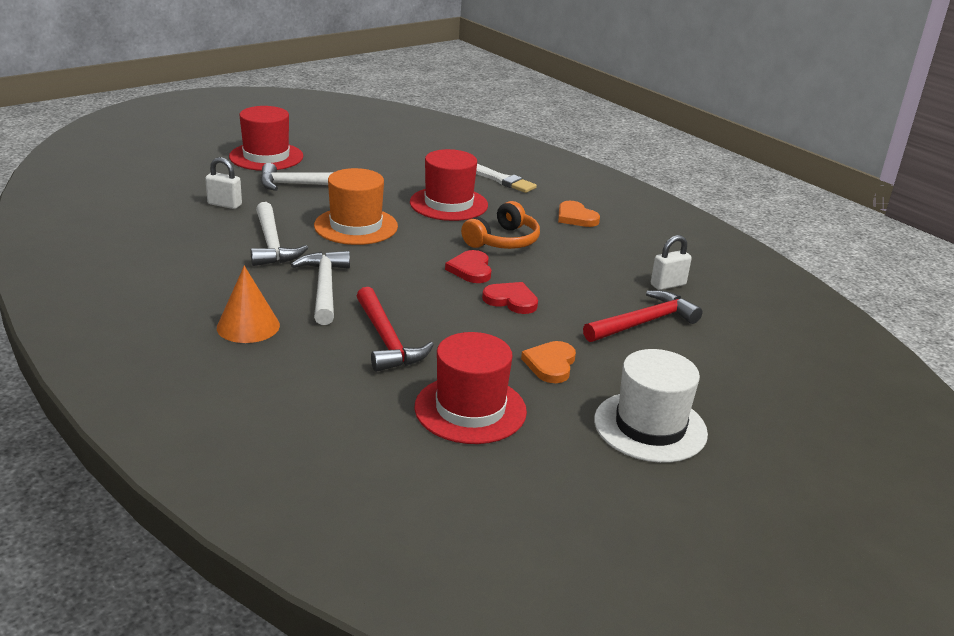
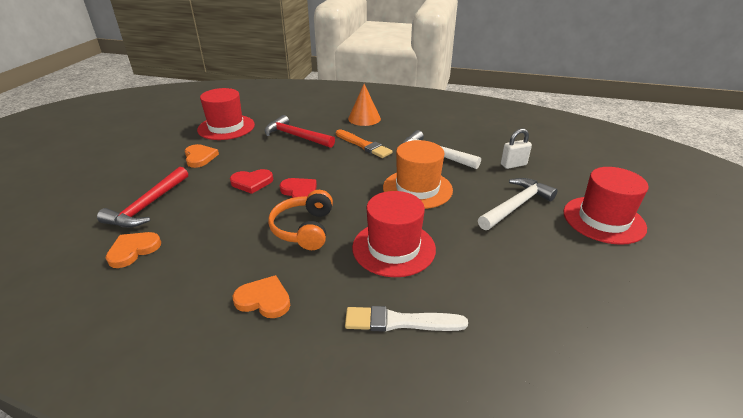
camera: 145 degrees right, 5 degrees up
(324, 288) = (363, 145): white hammer -> orange brush
(650, 427) = (130, 150): white hat -> none
(668, 285) = (133, 250): white padlock -> orange heart

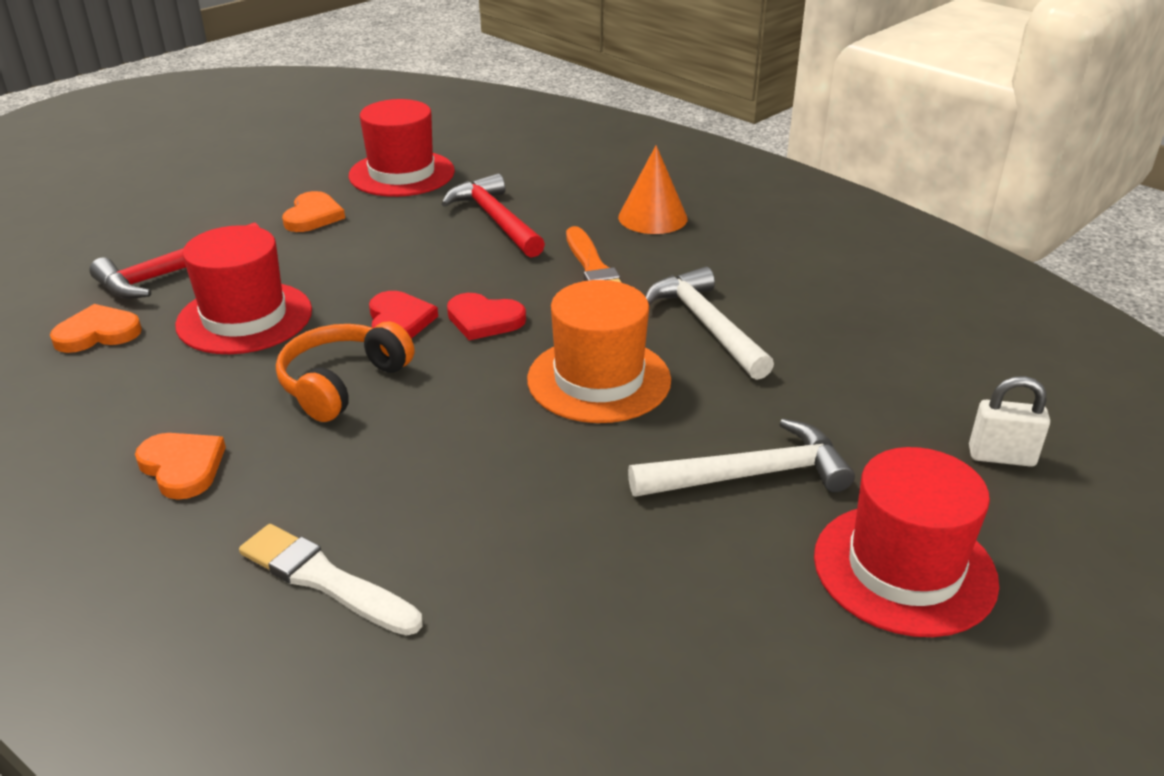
camera: 30 degrees right, 0 degrees up
(252, 182) = (345, 281): red heart -> red heart (484, 320)
(393, 248) = (443, 465): red hat -> red hat (244, 318)
(513, 165) = (847, 396): white padlock -> white padlock (1001, 457)

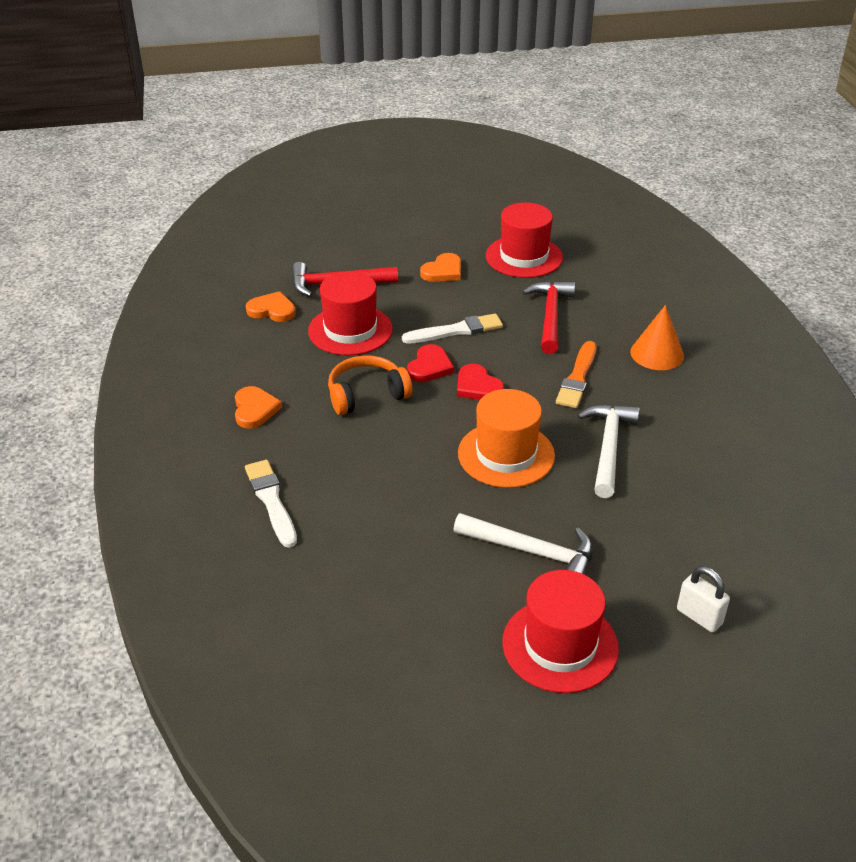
camera: 35 degrees right, 5 degrees up
(394, 271) = (456, 331): none -> white brush

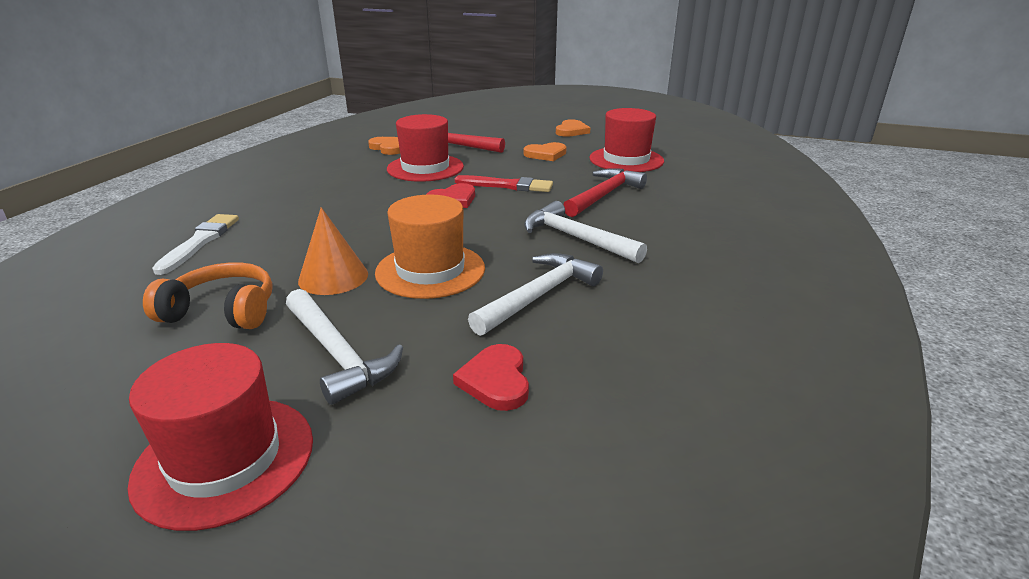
camera: 30 degrees right, 10 degrees down
(255, 409) = (286, 190): orange heart -> orange heart (571, 131)
(366, 395) = (378, 203): orange headphones -> orange headphones (222, 311)
(456, 331) = (507, 185): white brush -> red brush
(477, 386) = (474, 220): red heart -> red heart (496, 380)
(577, 378) = (576, 238): orange brush -> white hammer
(657, 354) = (682, 242): orange cone -> orange cone (333, 277)
(699, 617) = (429, 509): white padlock -> none

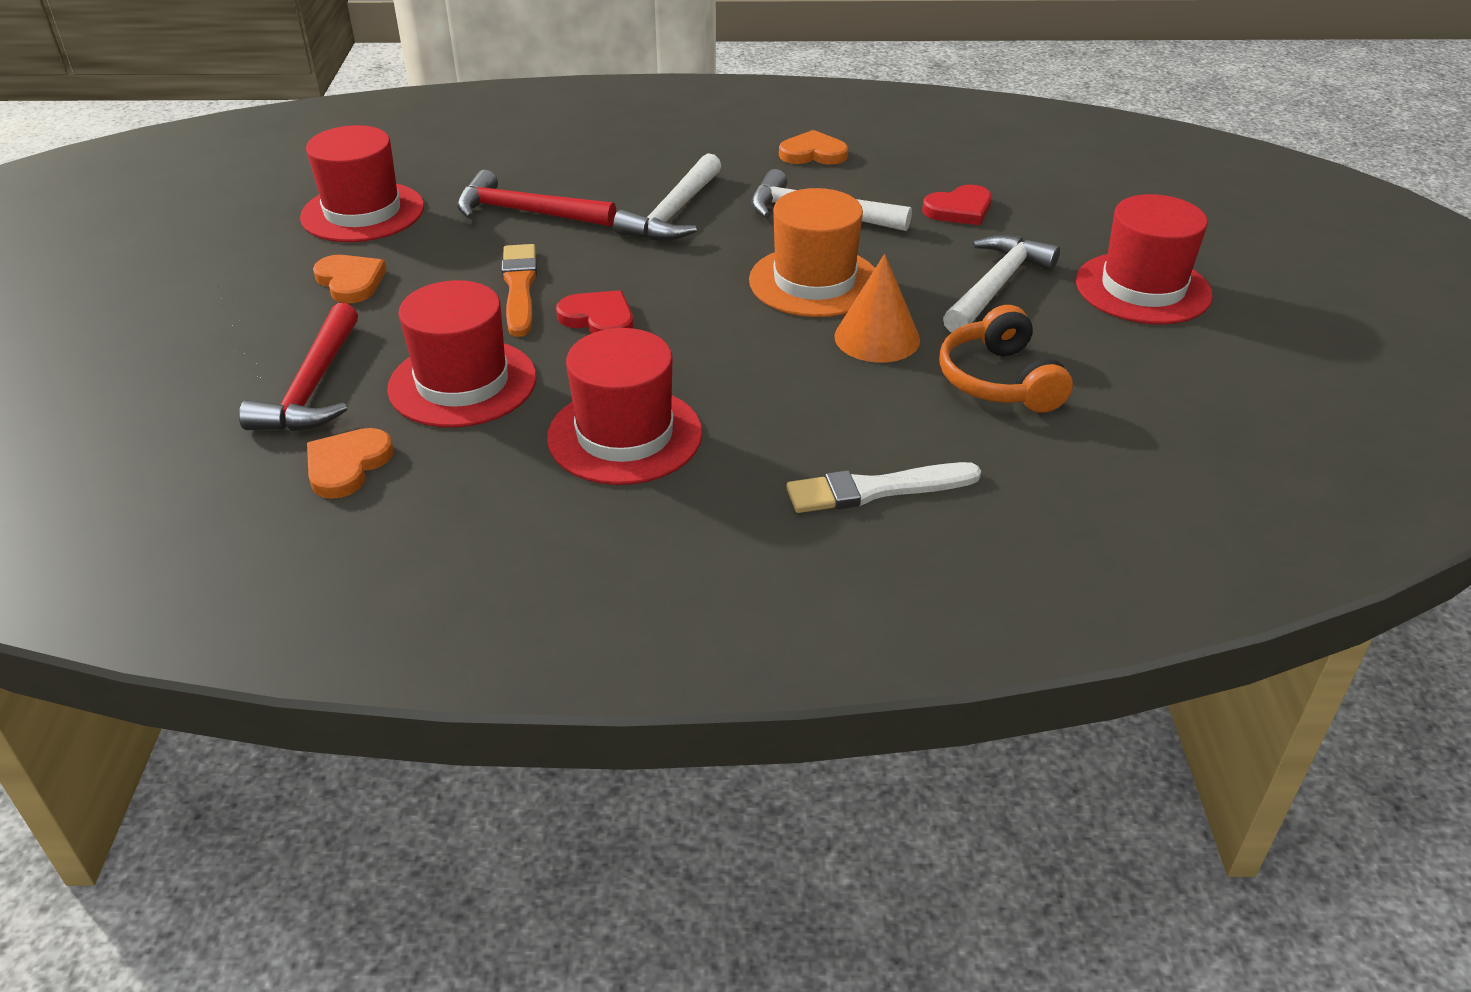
camera: 110 degrees left, 10 degrees up
(337, 193) = (625, 435): none -> red hat
(507, 185) = (519, 287): red brush -> orange brush
(571, 131) = (192, 279): orange heart -> orange heart (813, 153)

